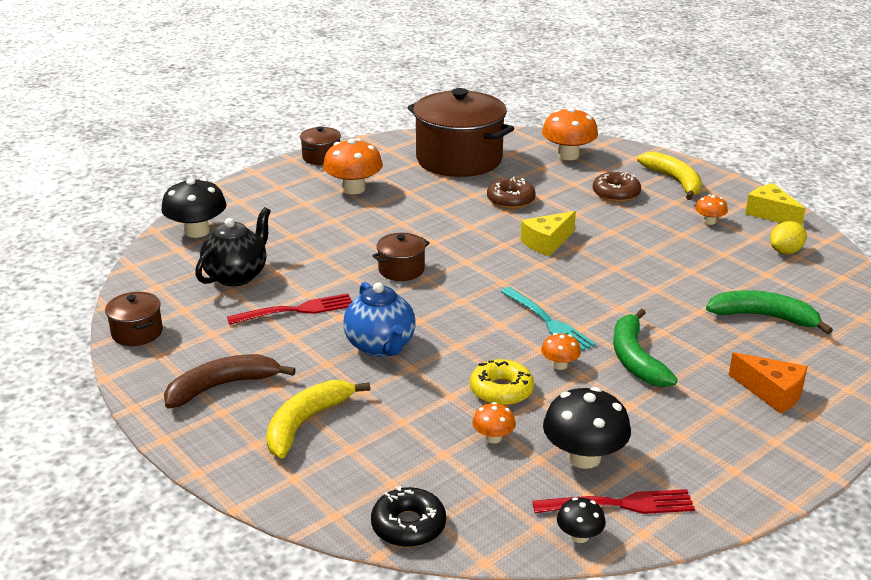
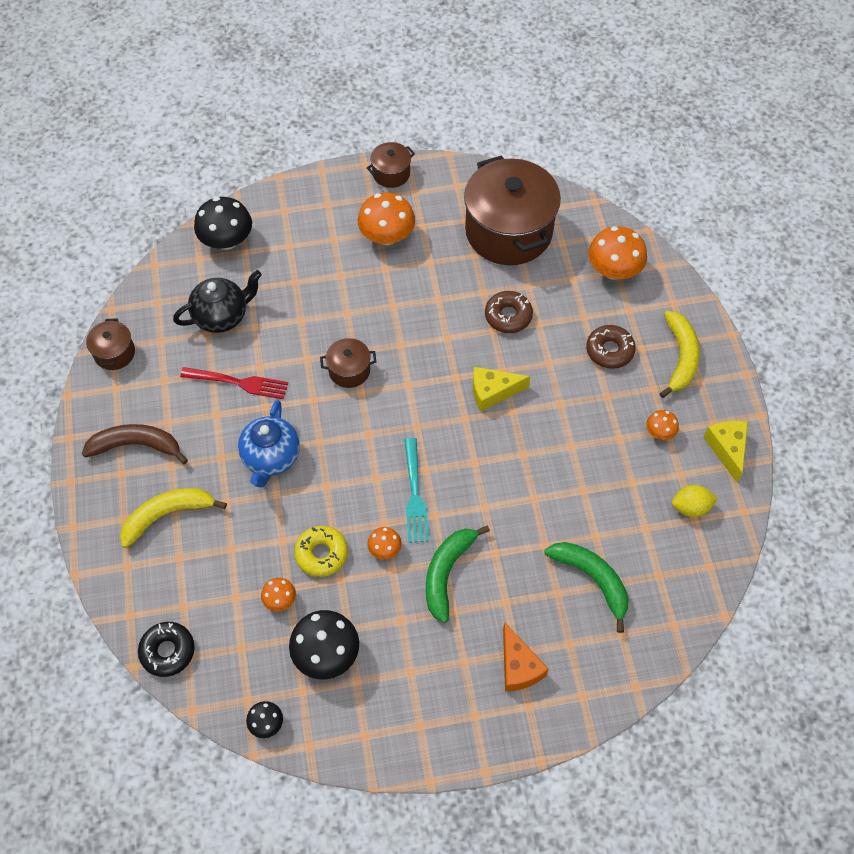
camera: 30 degrees right, 30 degrees up
(620, 504) = (314, 711): red fork -> none

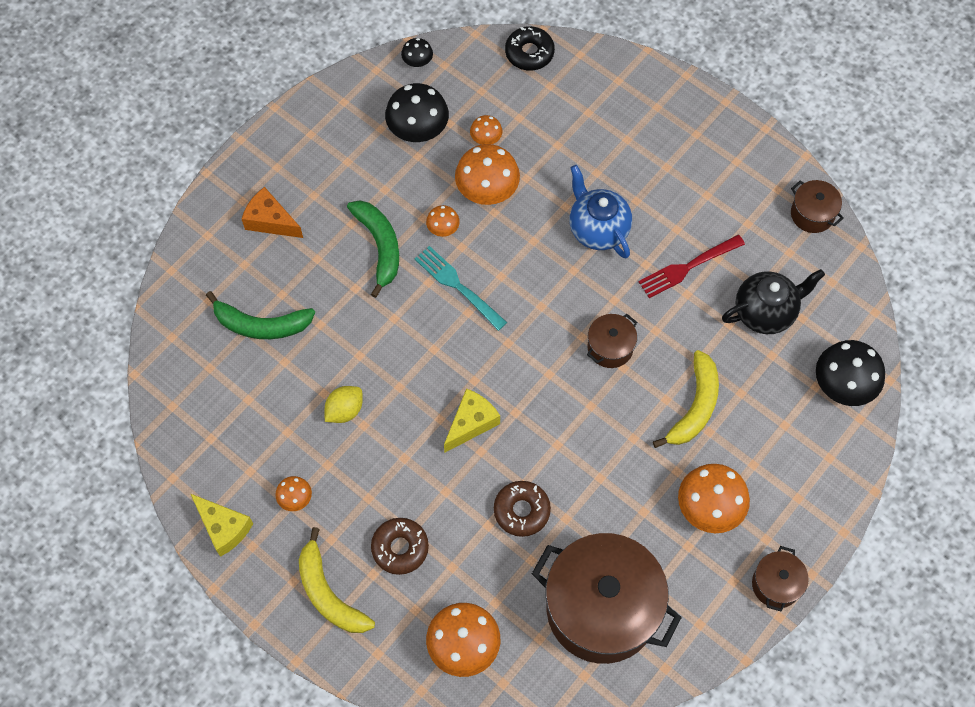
camera: 140 degrees right, 5 degrees up
(136, 445) = (709, 160): brown banana -> none
(167, 515) = (628, 132): yellow banana -> yellow banana (695, 406)
(222, 316) = (765, 312): black teapot -> black teapot turned 135 degrees counterclockwise
(321, 554) = (487, 190): yellow donut -> orange mushroom
(691, 507) = (221, 446): yellow lemon -> yellow lemon (344, 410)

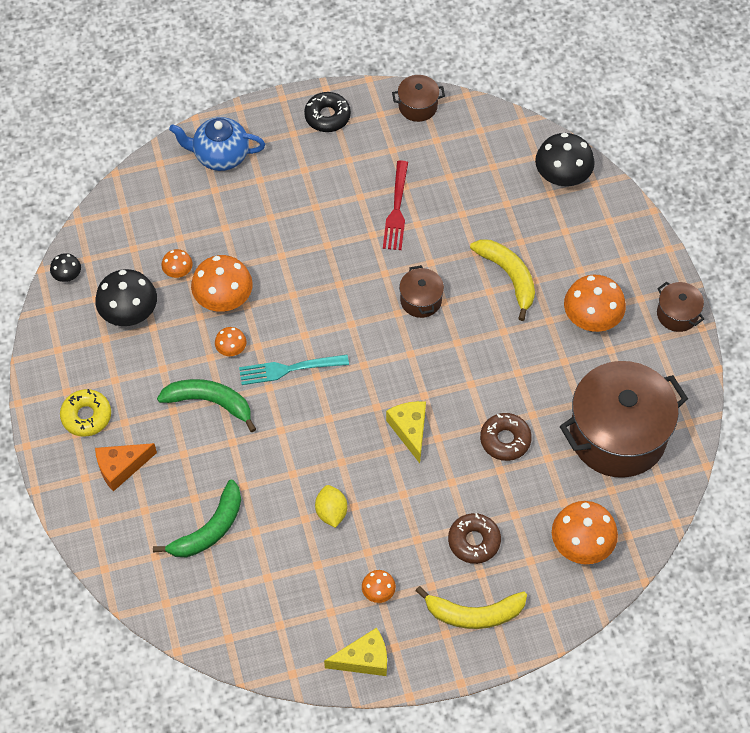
camera: 55 degrees left, 5 degrees down
(298, 164) = (86, 416): none -> yellow donut
(529, 53) = (128, 195): black donut -> black donut (327, 116)
(597, 229) = (318, 246): blue teapot -> blue teapot (220, 156)
(765, 312) = (470, 185): black teapot -> none

